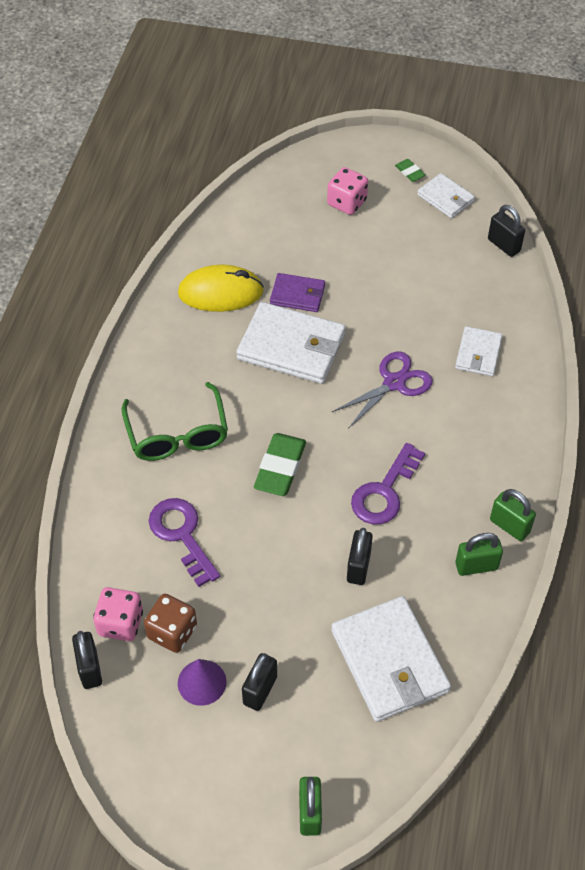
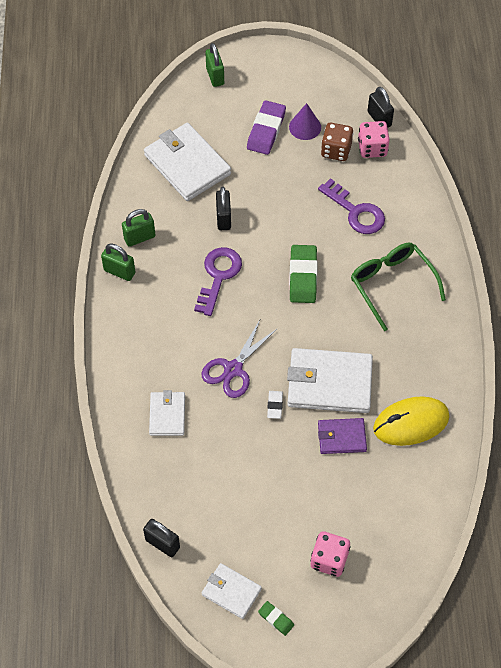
camera: 165 degrees right, 5 degrees up
(260, 690) = (266, 130): black padlock -> purple eraser
(358, 338) = (275, 406): none -> white eraser

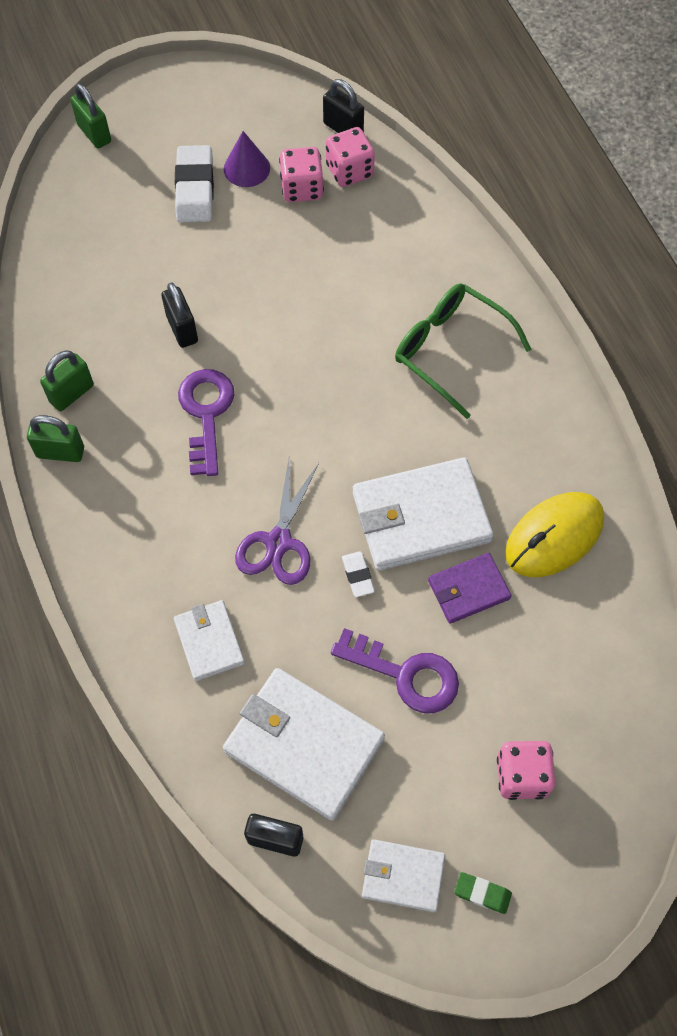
camera: 20 degrees left, 5 degrees up
(187, 164) = (101, 268): white wallet -> white wallet (303, 744)
(266, 130) = (195, 188): purple eraser -> white eraser
(303, 276) = (325, 377): green eraser -> none
(336, 150) = (302, 188): brown dice -> pink dice
(356, 212) = (362, 264): purple key -> purple key (405, 674)

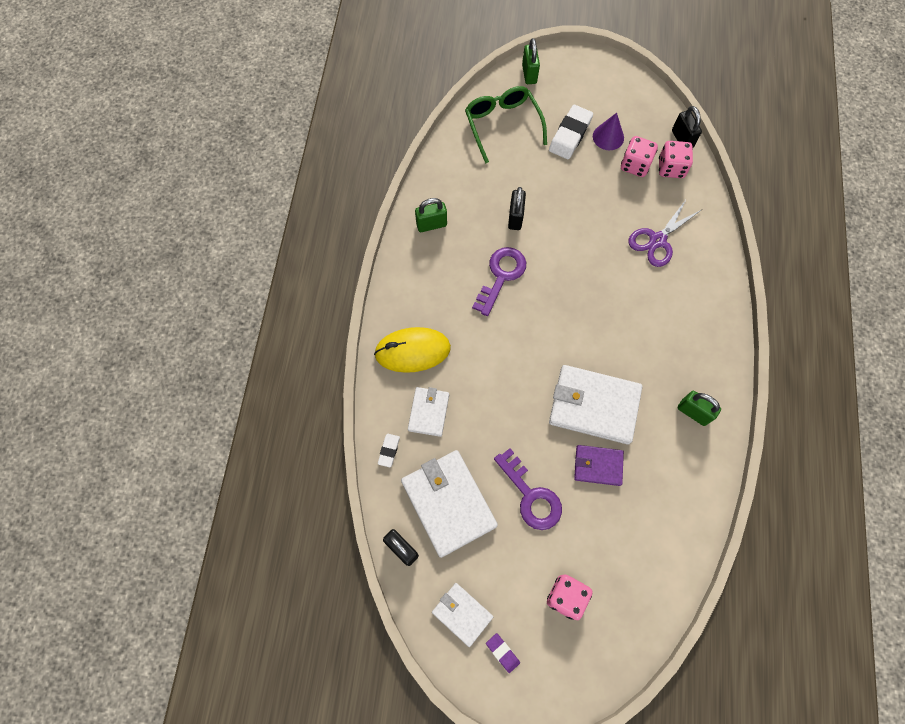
camera: 30 degrees right, 5 degrees up
(60, 452) = (406, 256): green padlock -> green padlock (693, 412)
(279, 542) = (501, 375): purple scissors -> purple scissors (657, 240)
(358, 575) = (536, 420): white eraser -> white eraser (389, 450)
(450, 350) = (671, 312): green glasses -> green glasses (502, 125)
(482, 893) = (502, 652): green eraser -> purple eraser
(554, 536) = (670, 462): yellow mouse -> yellow mouse (412, 351)

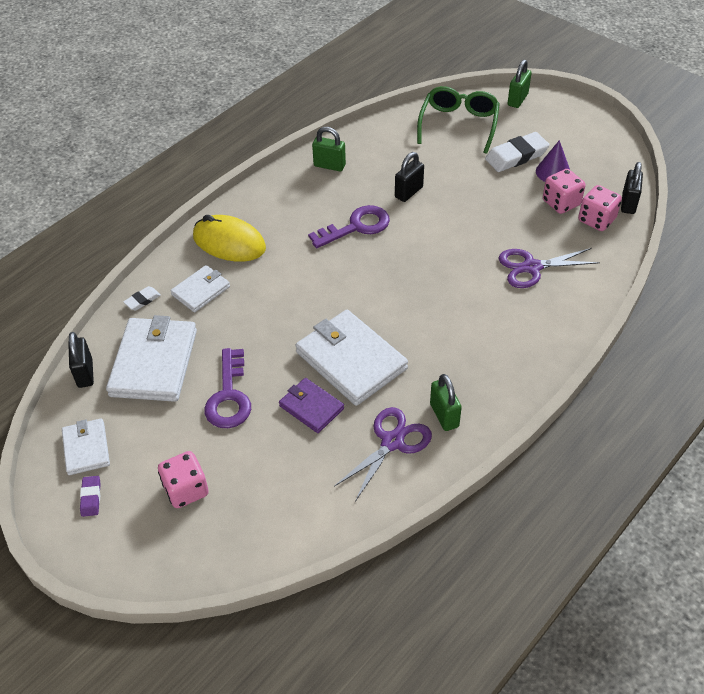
camera: 35 degrees right, 20 degrees down
(675, 458) = (392, 442): none -> purple scissors

